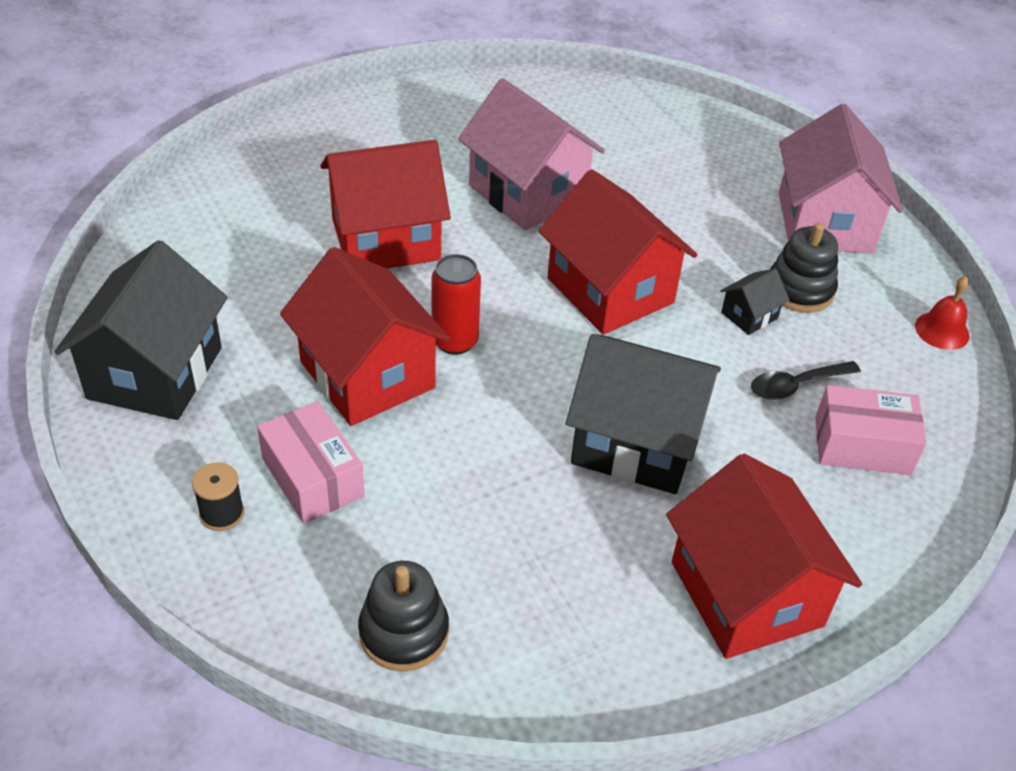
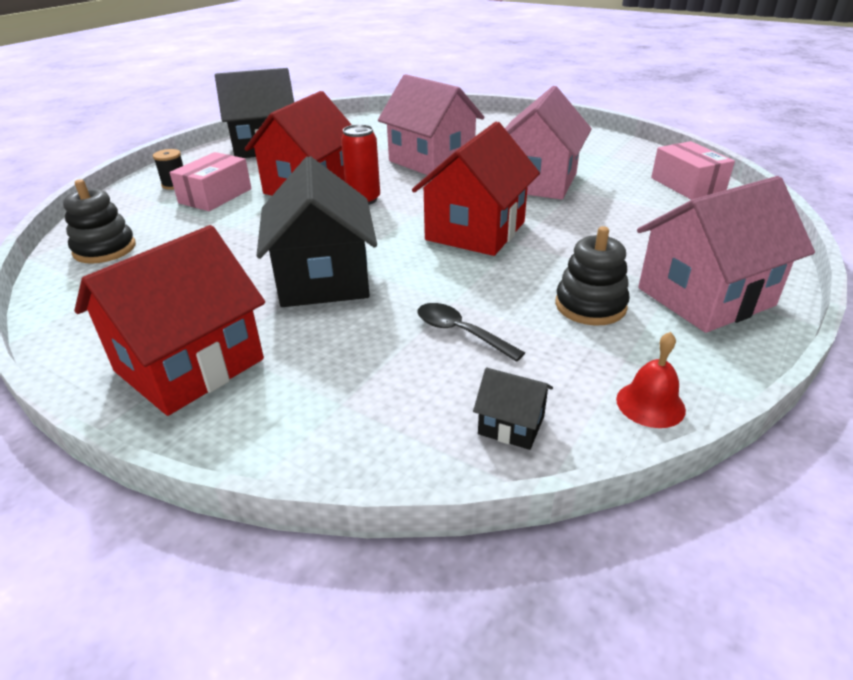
camera: 65 degrees right, 10 degrees down
(385, 239) = (431, 161): red house -> pink house
(749, 315) = (522, 290): black house -> black house (511, 425)
(862, 445) = (417, 388): pink box -> pink box (687, 185)

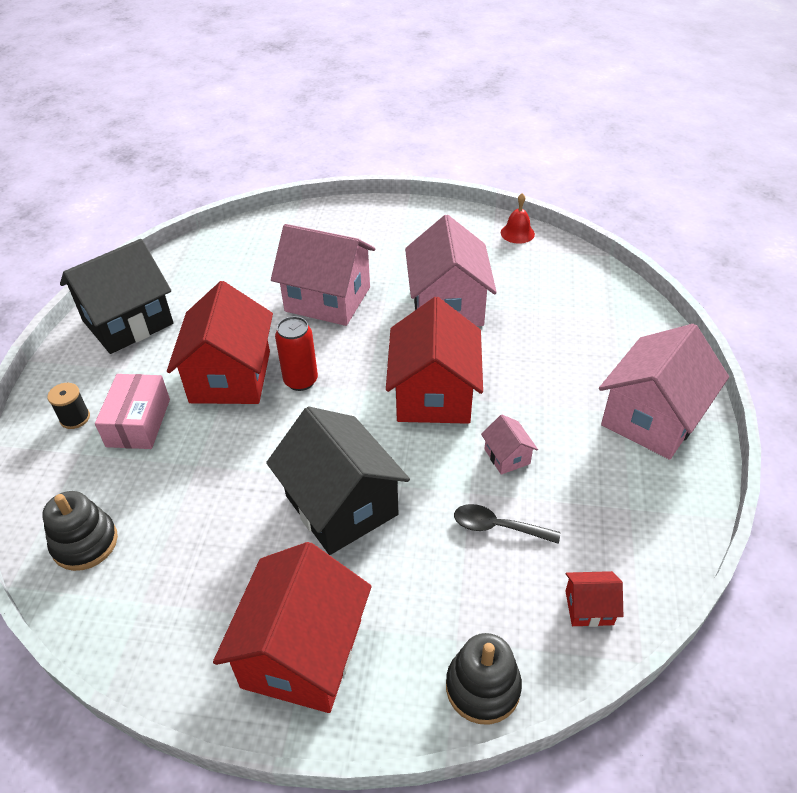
camera: 25 degrees left, 10 degrees up
(511, 425) = (589, 607): black house -> red house
(514, 286) = (507, 456): none -> pink house
(590, 306) = (577, 459): black stacking toy -> black stacking toy (482, 687)
(650, 404) = (667, 548): red bell -> red bell (517, 233)
(687, 185) = (575, 274): pink box -> none

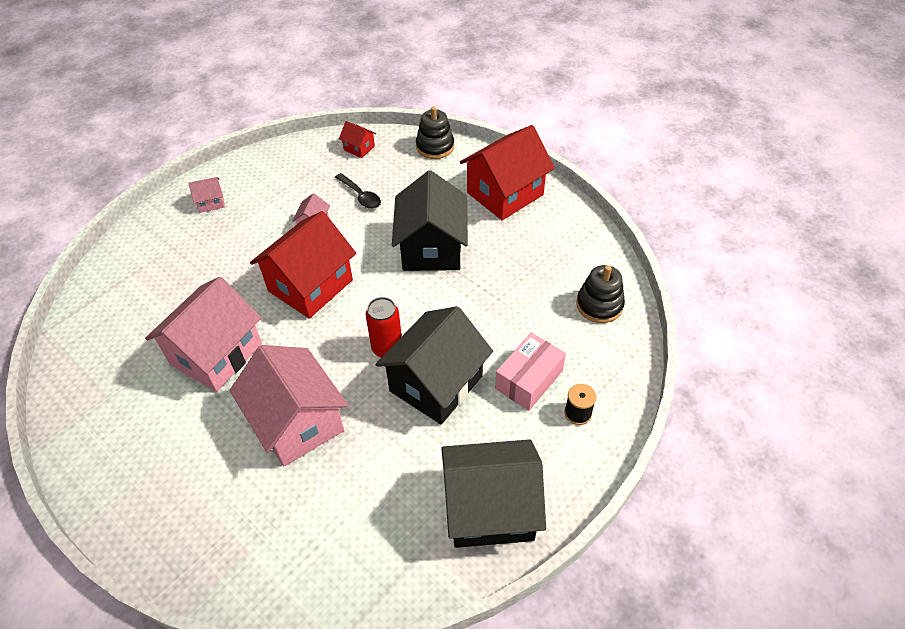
camera: 145 degrees left, 5 degrees up
(230, 377) = (436, 383): red house -> black house
(517, 233) = (65, 400): red bell -> none
(652, 418) = (211, 202): pink house -> pink house, size x0.43

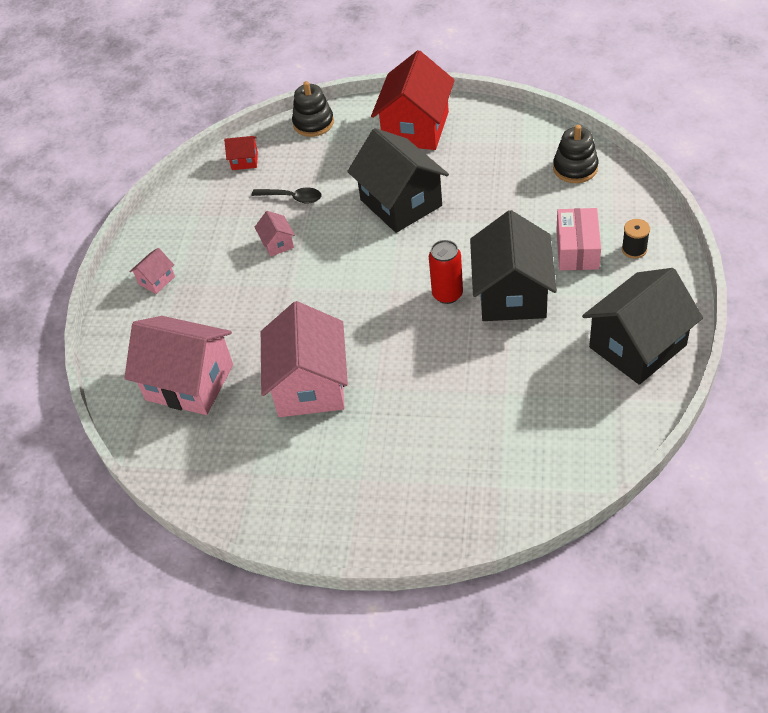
camera: 30 degrees left, 0 degrees up
(297, 422) = (435, 386): pink house -> pink house (189, 382)
(310, 285) = (330, 289): red house -> none

